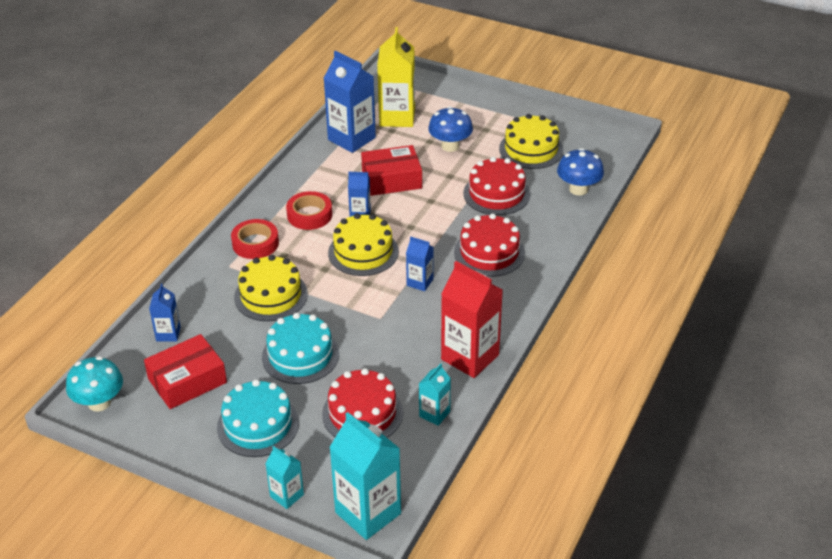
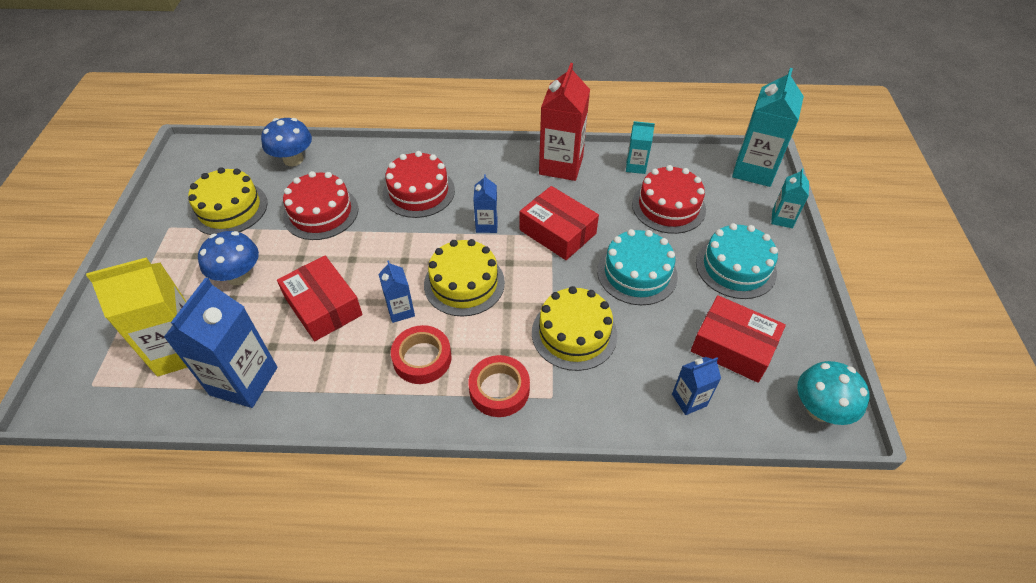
camera: 115 degrees left, 10 degrees up
(382, 323) = (557, 232): none -> red box

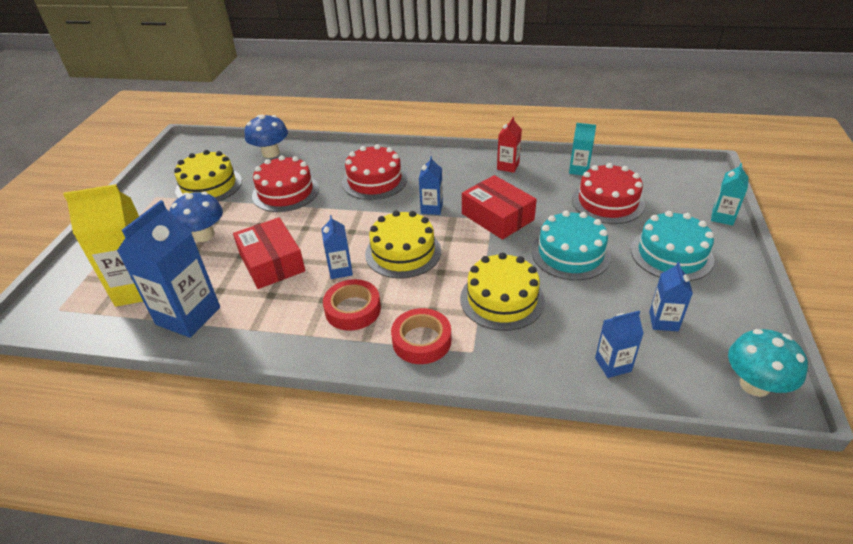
camera: 10 degrees right, 10 degrees down
(561, 165) = (508, 166): red carton -> red carton, size x0.52
(733, 346) = (663, 321): red box -> blue carton
(754, 170) = (696, 177): turquoise carton -> none

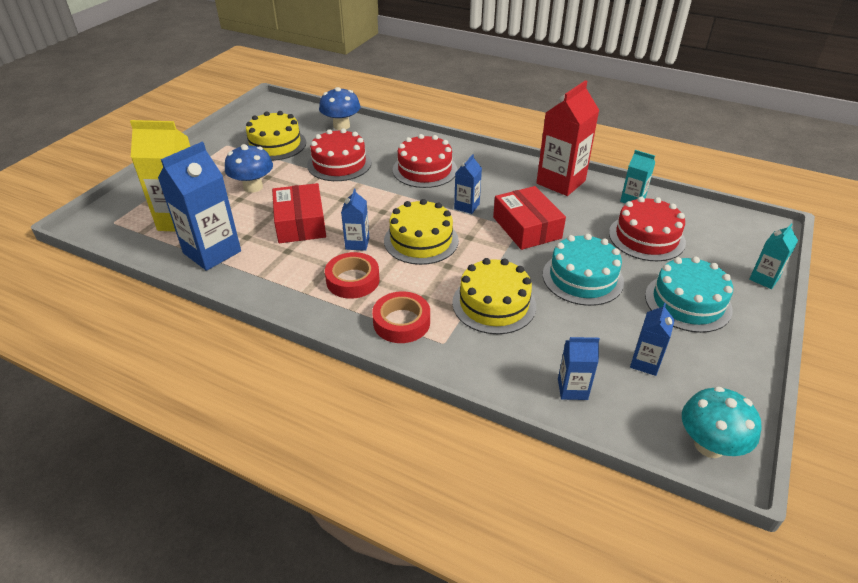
camera: 15 degrees right, 0 degrees up
(508, 166) = (560, 182): red carton -> red carton, size x1.93

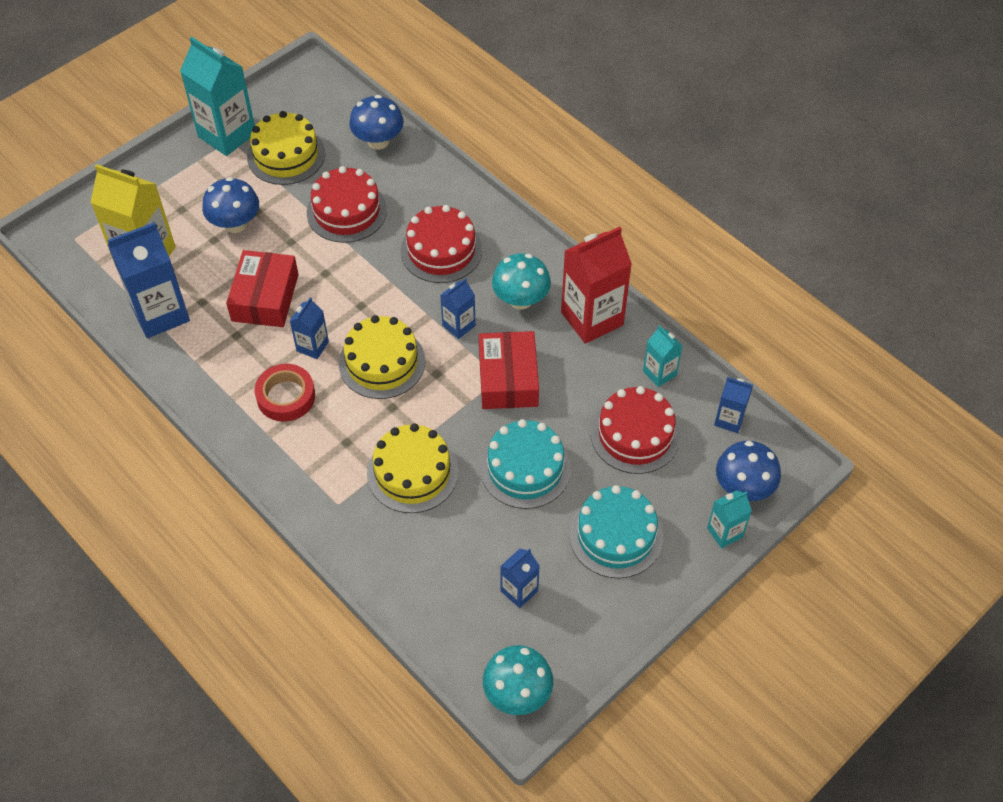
camera: 20 degrees right, 15 degrees up
(223, 142) = (227, 135): none -> turquoise carton
(401, 322) = (310, 466): red tape -> none
(502, 183) = (520, 299): none -> turquoise mushroom
(572, 389) = (430, 595): blue carton -> blue carton (729, 419)
(750, 249) = (743, 488): none -> blue mushroom

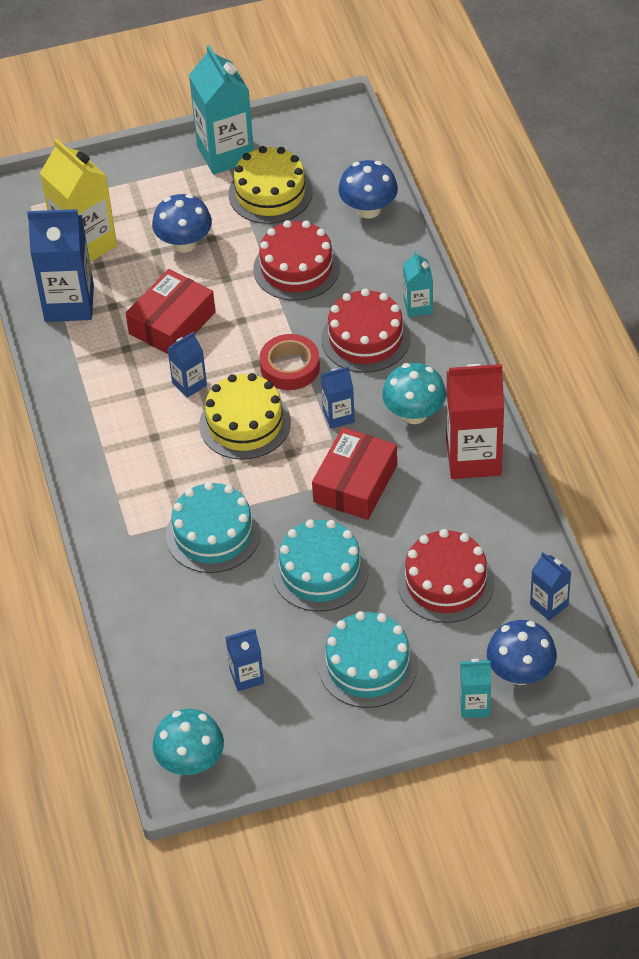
camera: 30 degrees right, 5 degrees down
(286, 396) = (138, 421): red tape -> red tape (290, 367)
(412, 472) = (213, 534): yellow cake -> turquoise cake
(659, 373) = (507, 535): turquoise carton -> turquoise carton (418, 306)

